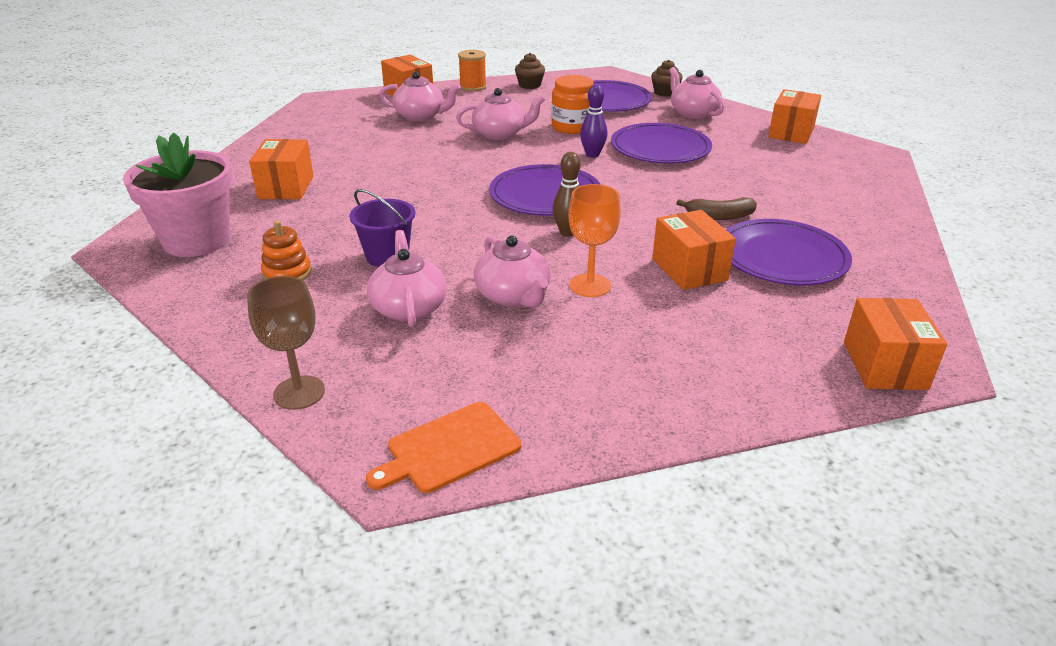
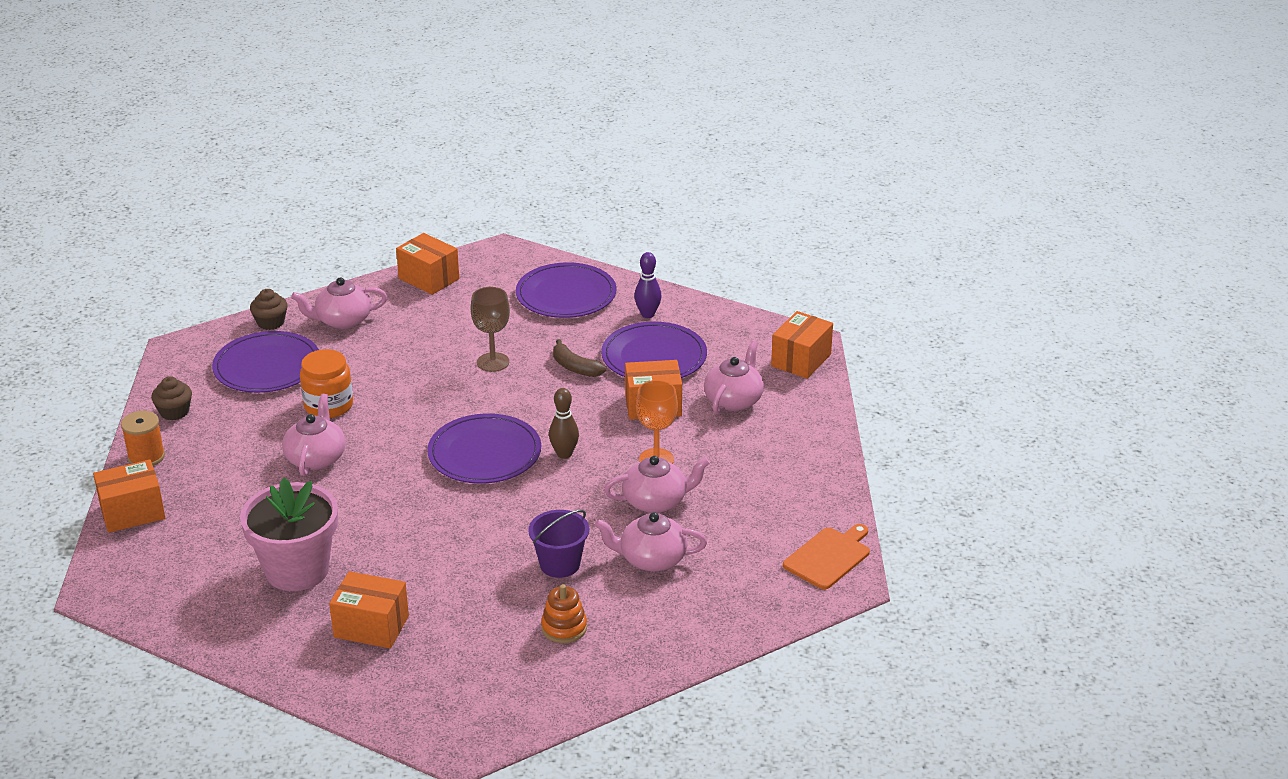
camera: 75 degrees left, 0 degrees up
(197, 240) = (469, 691): pink flower pot -> pink flower pot (297, 570)
(299, 393) = (747, 623): brown goblet -> brown goblet (493, 362)
(420, 116) = (220, 510): pink teapot -> pink teapot (734, 400)
(449, 448) = (829, 557): orange cutting board -> orange cutting board turned 120 degrees counterclockwise
(592, 154) = (409, 407): purple bowling pin -> purple bowling pin (647, 314)
(660, 148) = (418, 362): purple plate -> purple plate (566, 295)
(719, 216) = (575, 367): brown banana -> brown banana turned 120 degrees clockwise
(884, 365) = (801, 360): orange box -> orange box turned 75 degrees counterclockwise

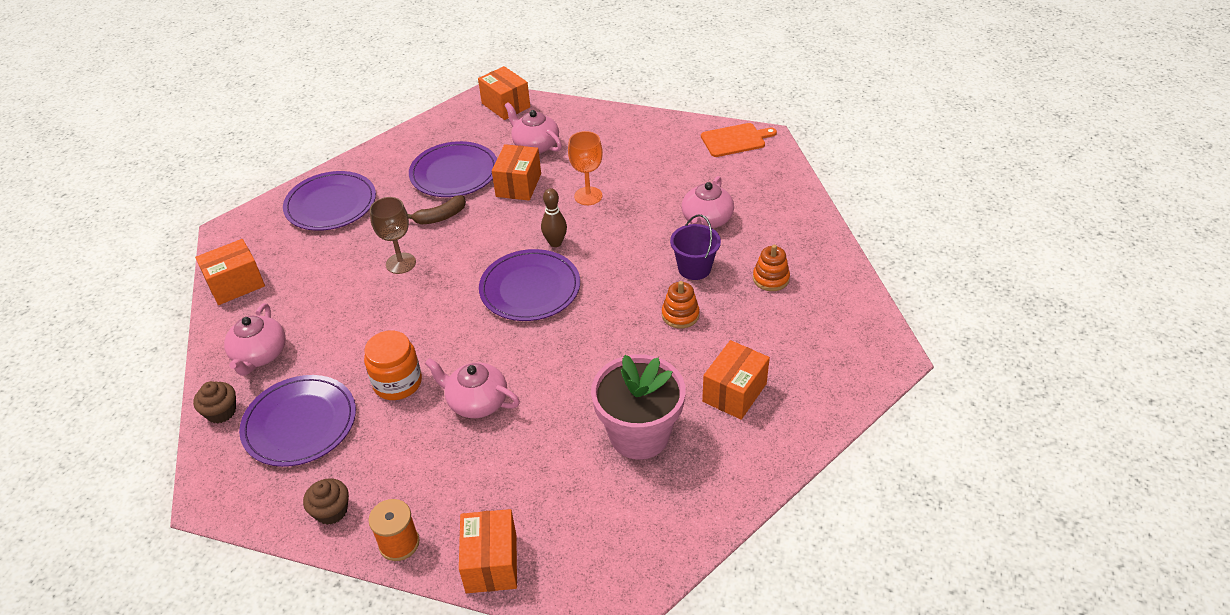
camera: 70 degrees left, 10 degrees up
(478, 567) = (680, 315): none -> orange stacking toy
(647, 314) = (393, 165): purple bowling pin -> none
(656, 501) = (639, 205): pink teapot -> none
(829, 557) = (735, 140): orange cutting board -> orange cutting board turned 105 degrees clockwise

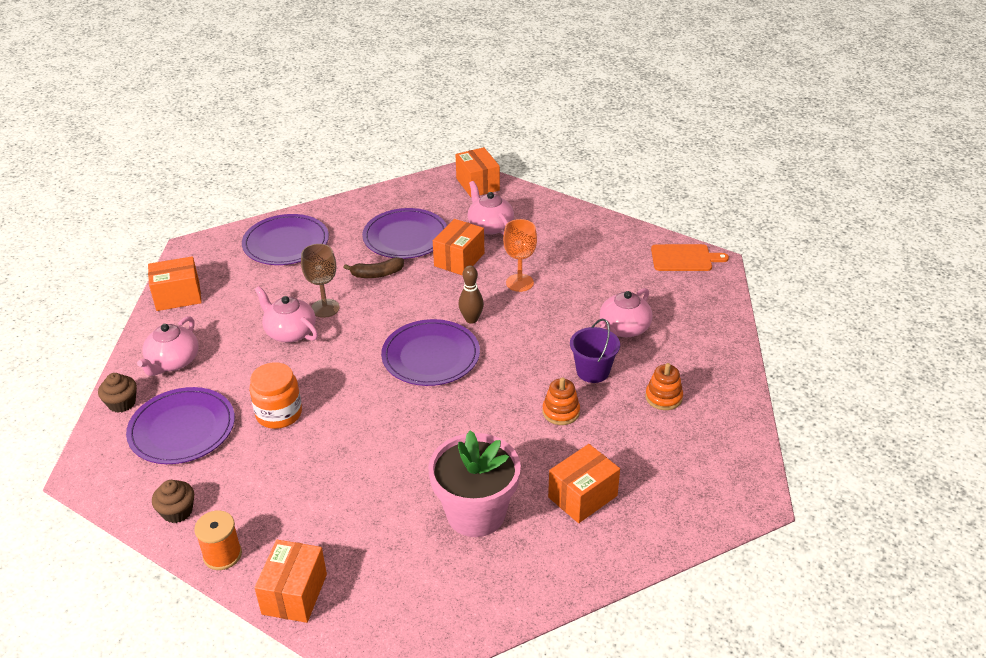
camera: 15 degrees right, 5 degrees down
(476, 402) = (341, 447): pink teapot -> pink teapot (290, 332)

